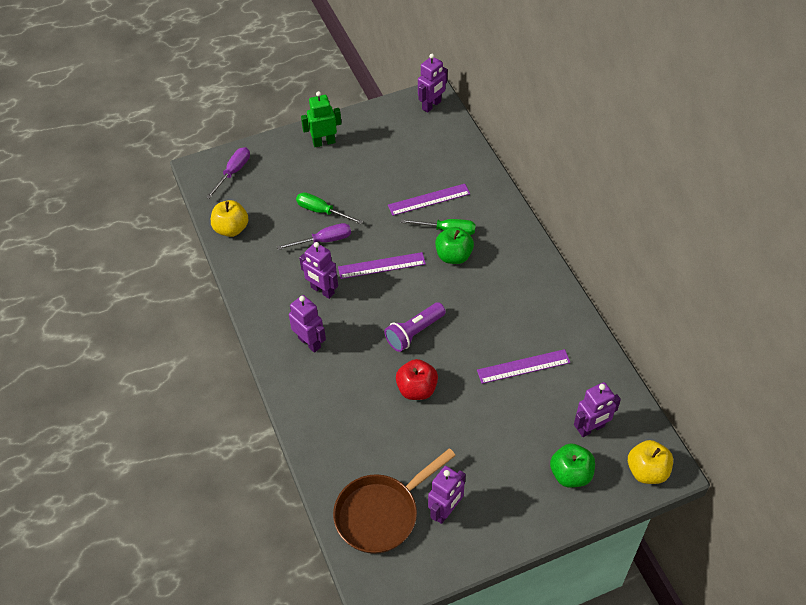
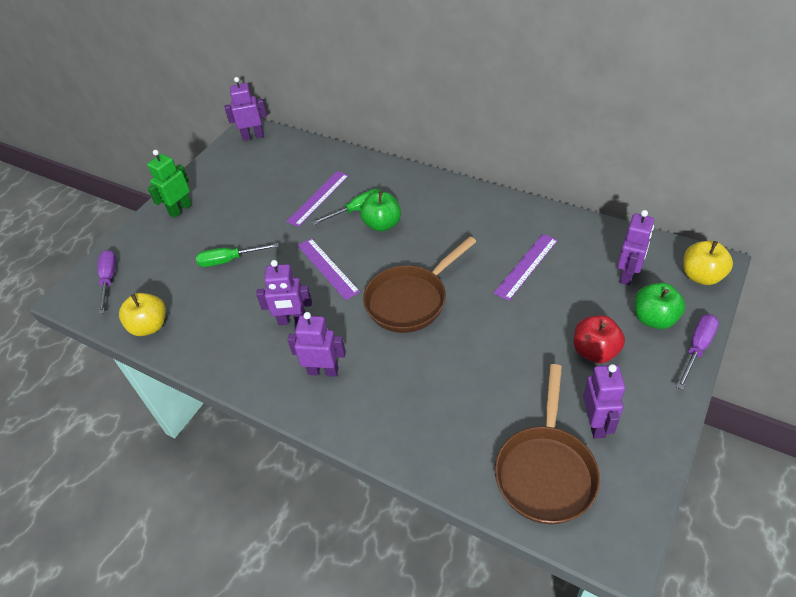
camera: 35 degrees left, 5 degrees down
(324, 240) = (254, 281): purple screwdriver -> purple screwdriver (697, 348)
(381, 265) = (327, 268): purple ruler -> purple ruler turned 75 degrees counterclockwise
(414, 332) = (410, 300): purple flashlight -> brown pan
(417, 389) = (461, 342): red apple -> red apple (595, 351)
(431, 105) = (253, 136): purple robot -> purple robot turned 105 degrees counterclockwise

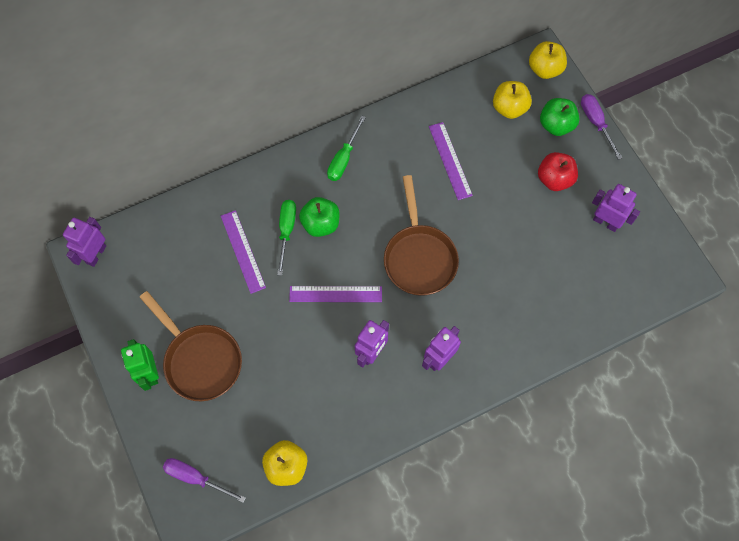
camera: 60 degrees left, 20 degrees up
(229, 260) = (259, 364): green screwdriver -> green screwdriver (343, 159)
(546, 471) = (616, 275): brown pan -> brown pan (200, 360)
(627, 275) = (509, 108): purple robot -> yellow apple

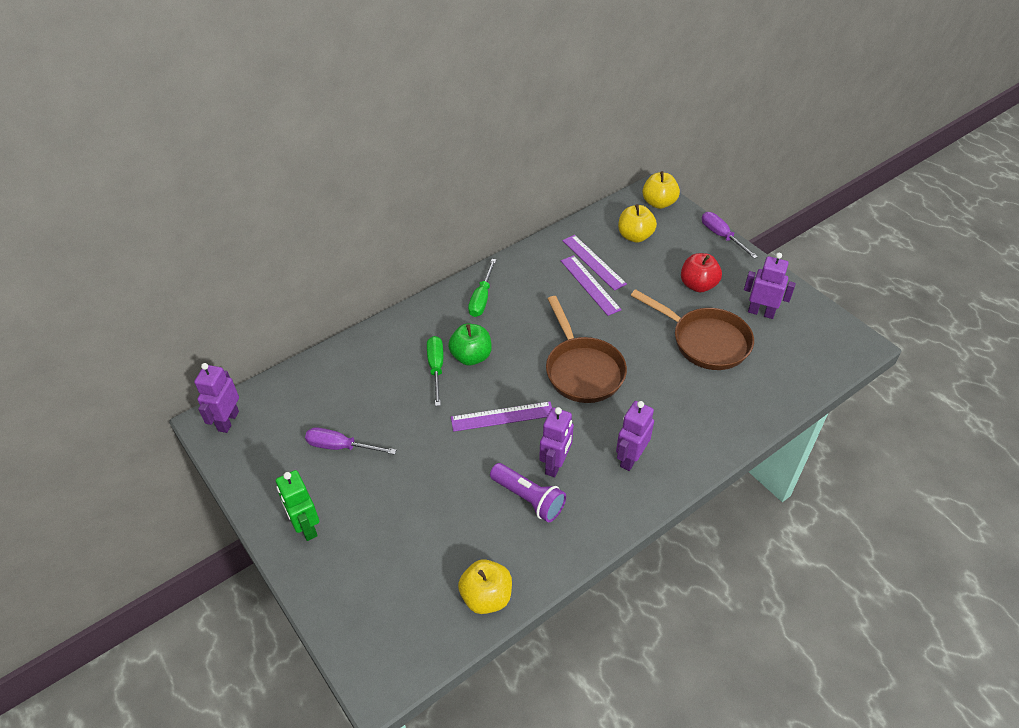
camera: 10 degrees left, 20 degrees down
(196, 478) = (379, 630): purple screwdriver -> purple screwdriver (341, 447)
(200, 360) = (363, 504): brown pan -> brown pan (705, 341)
(243, 251) = (392, 393): purple ruler -> purple ruler (593, 262)
(340, 381) = (528, 498): none -> purple flashlight
(556, 125) = (684, 243): green apple -> none

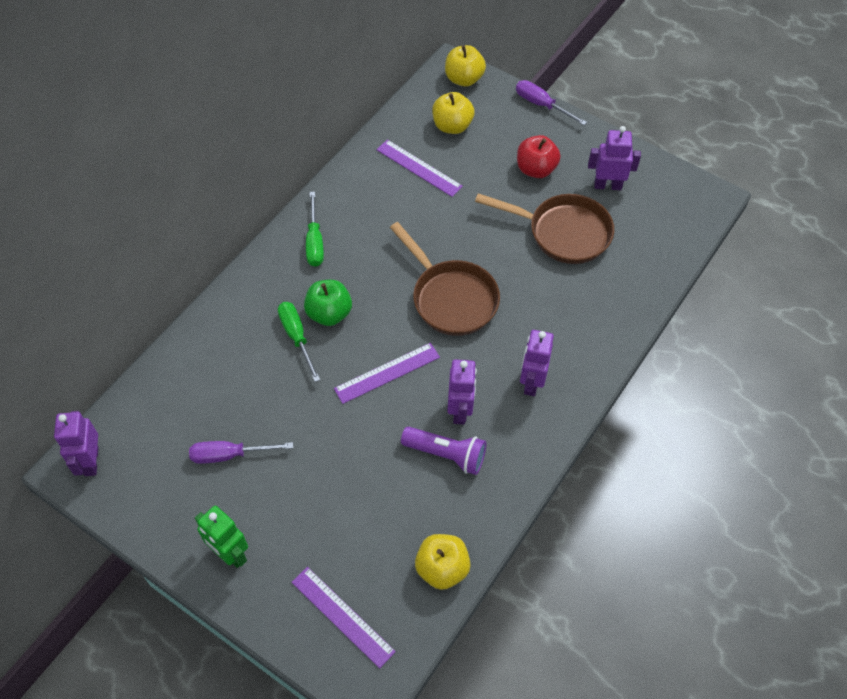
camera: 20 degrees left, 10 degrees up
(590, 285) = (424, 196): purple ruler -> purple ruler (342, 616)

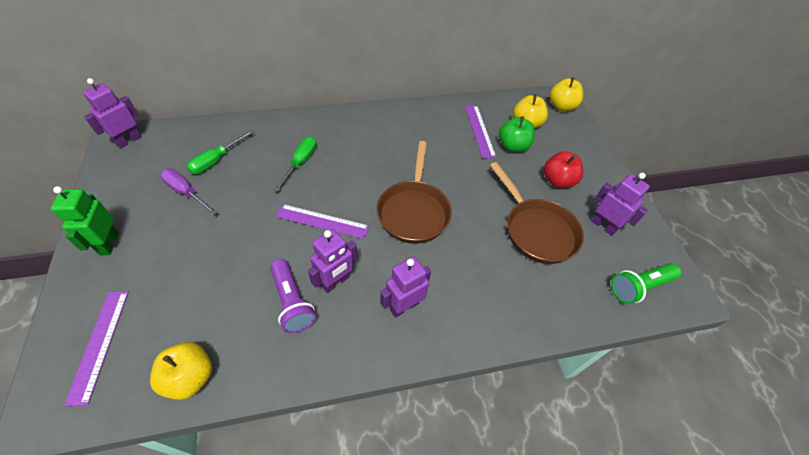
camera: 40 degrees right, 5 degrees down
(315, 242) = (373, 125): green screwdriver -> green screwdriver (216, 160)
(329, 313) = (333, 164): green apple -> green apple (512, 146)
(541, 105) = (601, 150): purple screwdriver -> none
(675, 220) = (639, 287): none -> green flashlight

